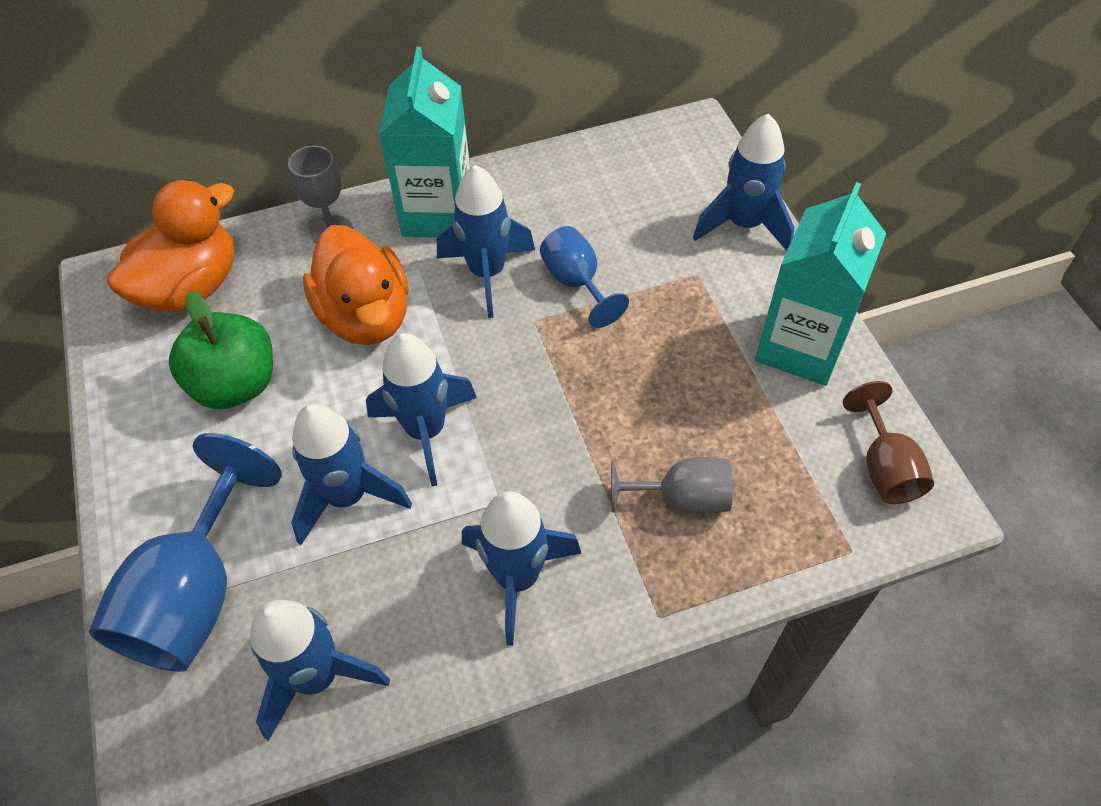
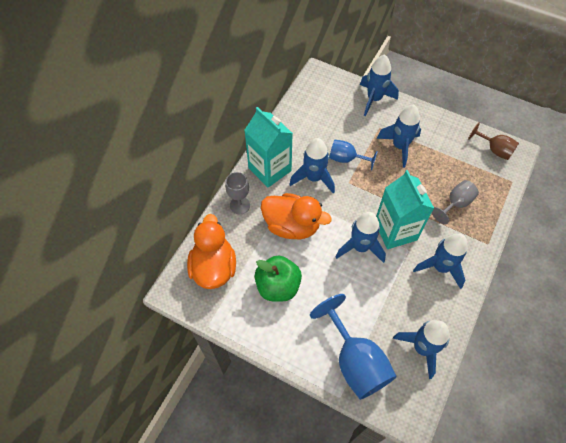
camera: 45 degrees left, 5 degrees up
(347, 496) = (362, 289): blue rocket -> blue rocket (399, 146)
(800, 346) = (434, 129): turquoise carton -> turquoise carton (395, 231)

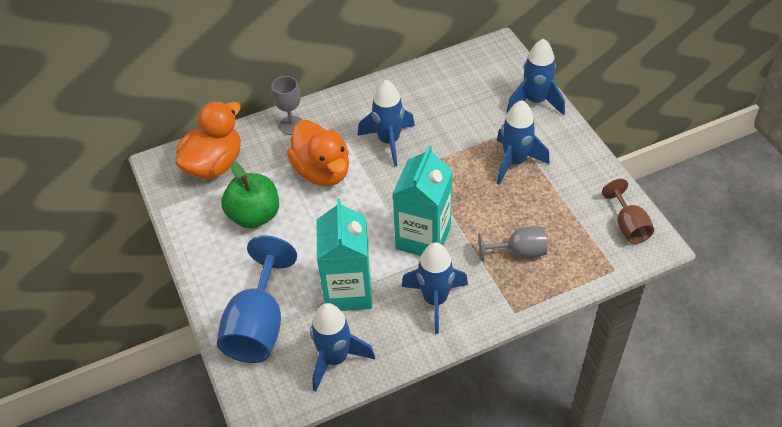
camera: 40 degrees right, 10 degrees down
(270, 169) = (353, 109): turquoise carton -> turquoise carton (348, 291)
(346, 159) = (442, 142): blue goblet -> none
(360, 247) = (370, 230): blue rocket -> none

